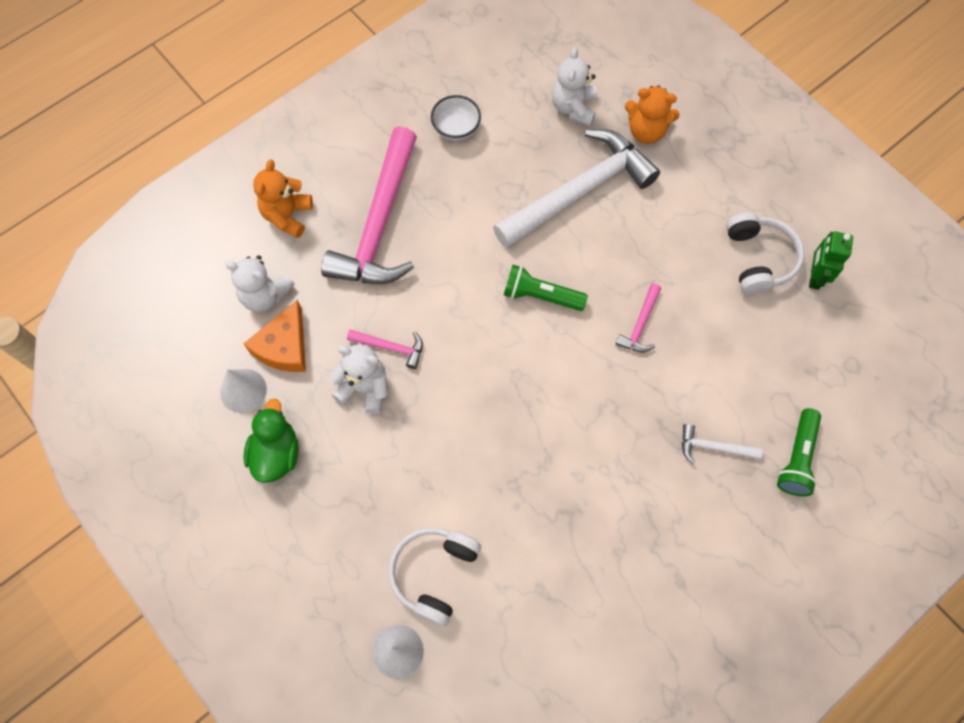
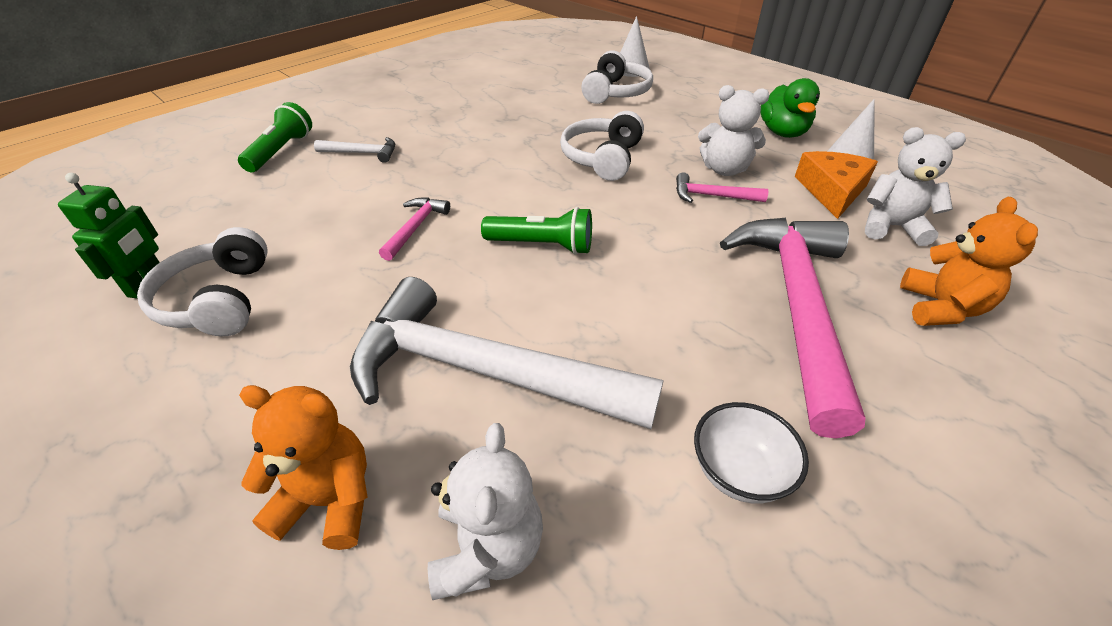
camera: 175 degrees right, 25 degrees down
(475, 417) = (602, 158): none -> white headphones
(579, 192) = (484, 372): white hammer -> white hammer turned 60 degrees clockwise

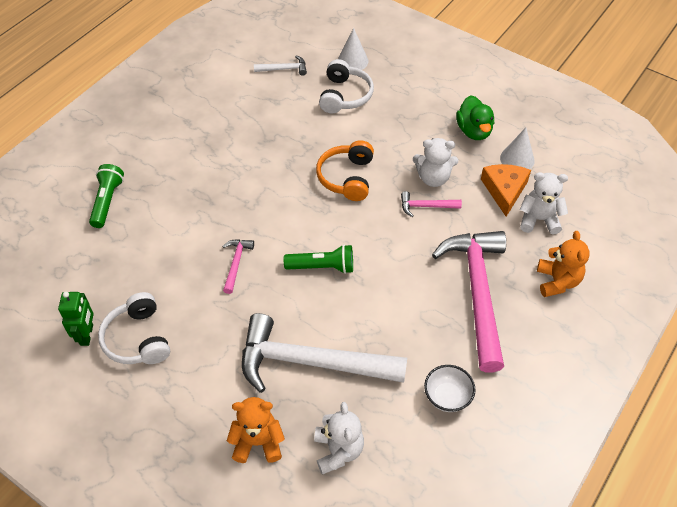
camera: 10 degrees left, 10 degrees up
(362, 153) = (170, 195): white hammer -> white hammer (284, 69)
(602, 158) = (347, 177): white headphones -> orange headphones

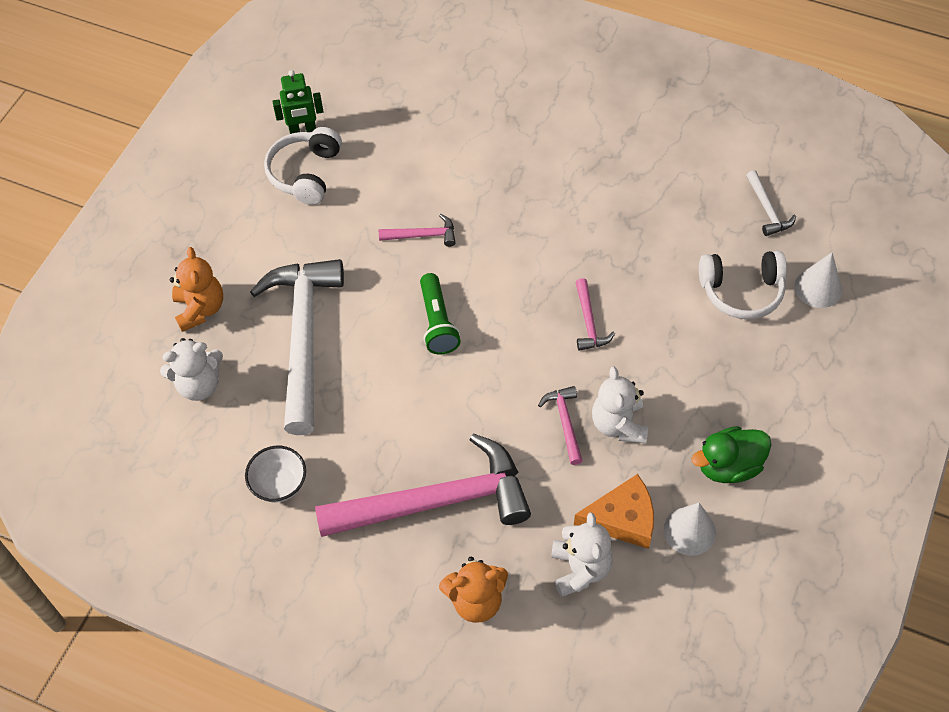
camera: 80 degrees right, 5 degrees up
(107, 201) = (482, 92): green flashlight -> none
(138, 339) = (305, 173): white headphones -> white headphones turned 45 degrees counterclockwise
(347, 177) = (589, 322): orange headphones -> pink hammer

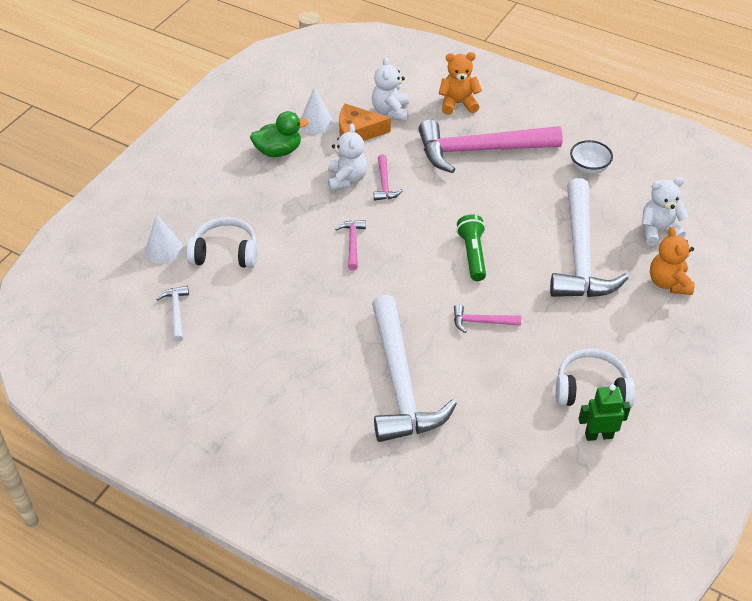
camera: 175 degrees left, 10 degrees down
(305, 173) = (591, 389): white headphones -> white headphones turned 105 degrees counterclockwise
(504, 160) = (400, 382): none -> white hammer

